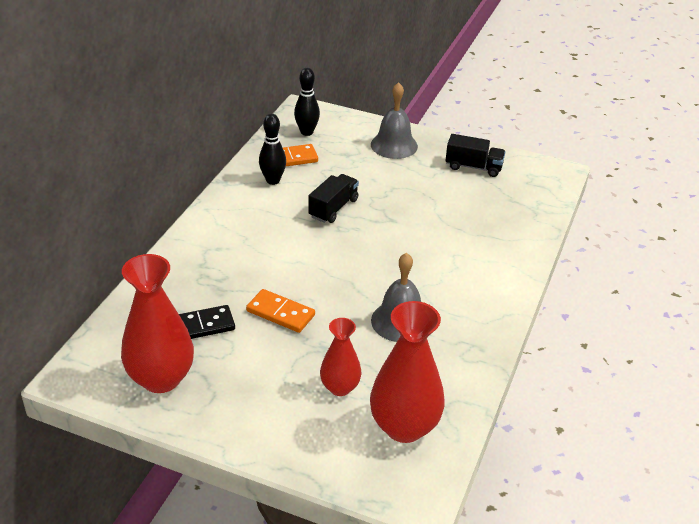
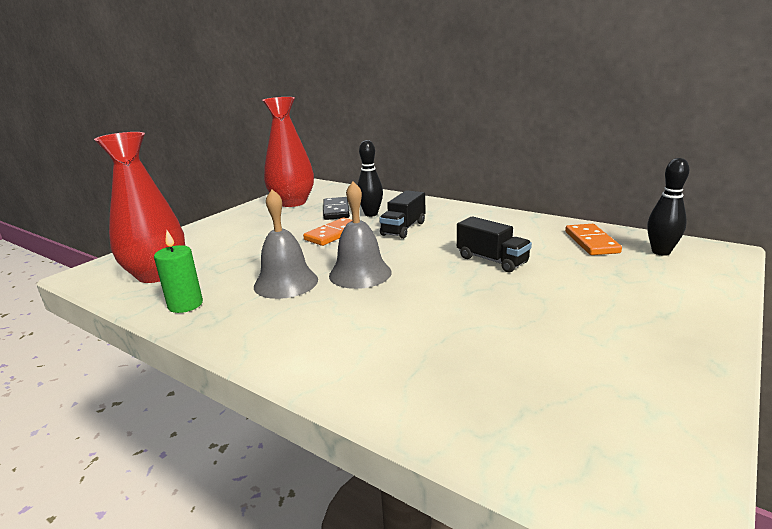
camera: 105 degrees right, 15 degrees down
(273, 180) = (542, 234): black bowling pin -> black bowling pin (371, 214)
(340, 387) = (228, 252): red vase -> none
(394, 145) = (663, 308): grey bell -> grey bell (360, 273)
(456, 375) = (185, 305): none -> green candle
(473, 167) = (630, 379): black truck -> black truck (403, 228)

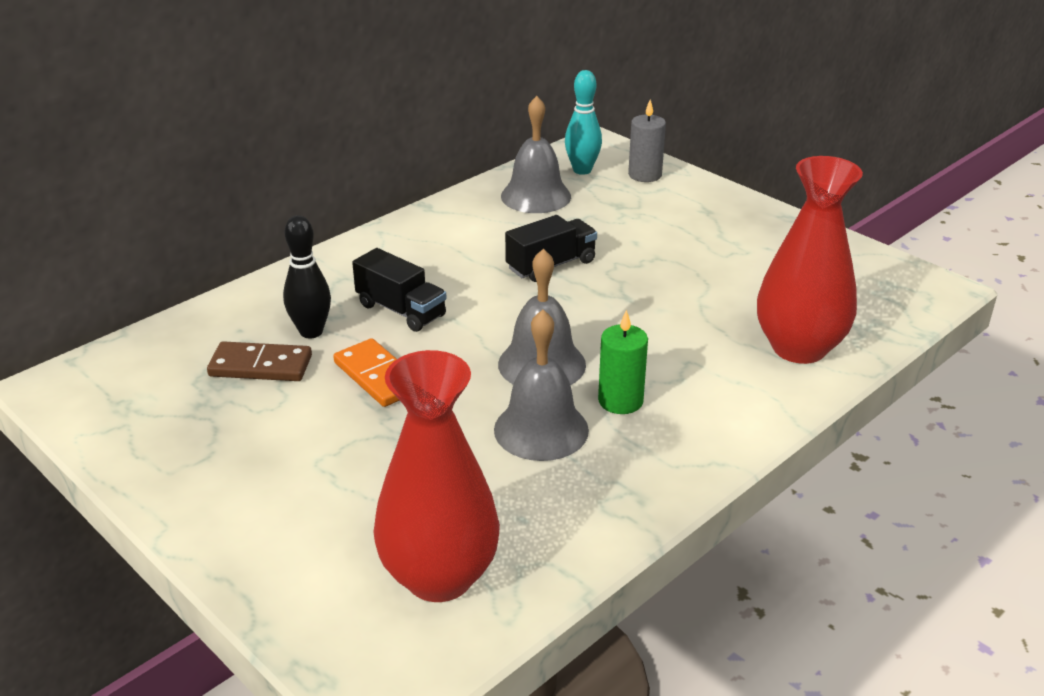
camera: 80 degrees left, 10 degrees up
(185, 305) = (573, 527): green candle -> green candle (620, 401)
(292, 202) = (159, 416): red vase -> red vase (799, 348)
(336, 211) = (260, 366): black domino -> brown domino
(591, 242) = (536, 196): orange domino -> grey bell
(661, 252) = (582, 170): black bowling pin -> turquoise bowling pin
(694, 277) = (645, 175): none -> grey candle

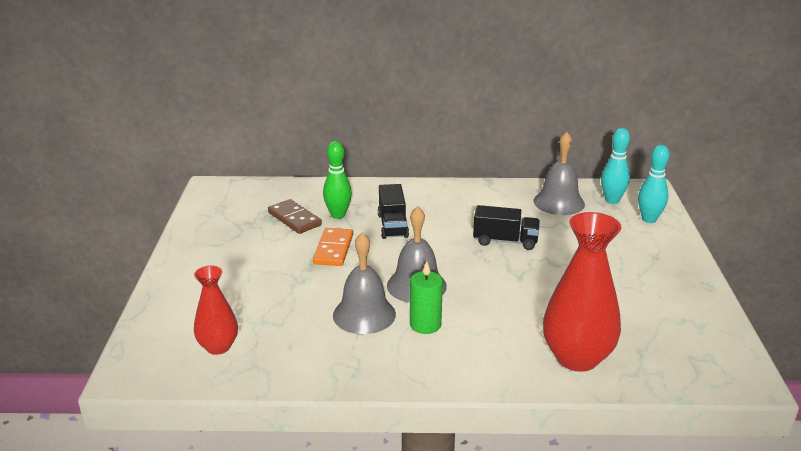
camera: 45 degrees right, 5 degrees down
(311, 332) = (338, 215): black bowling pin -> green bowling pin
(439, 577) = (218, 347): red vase -> red vase, size x0.58
(645, 175) = (649, 219): grey candle -> turquoise bowling pin

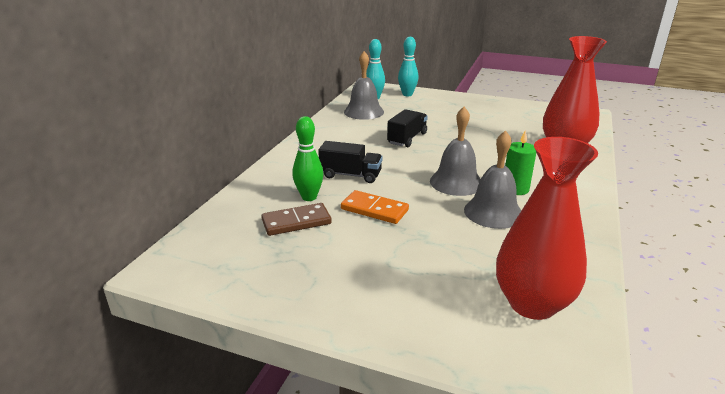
camera: 70 degrees left, 0 degrees up
(218, 347) = (532, 303): red vase -> red vase, size x1.71

